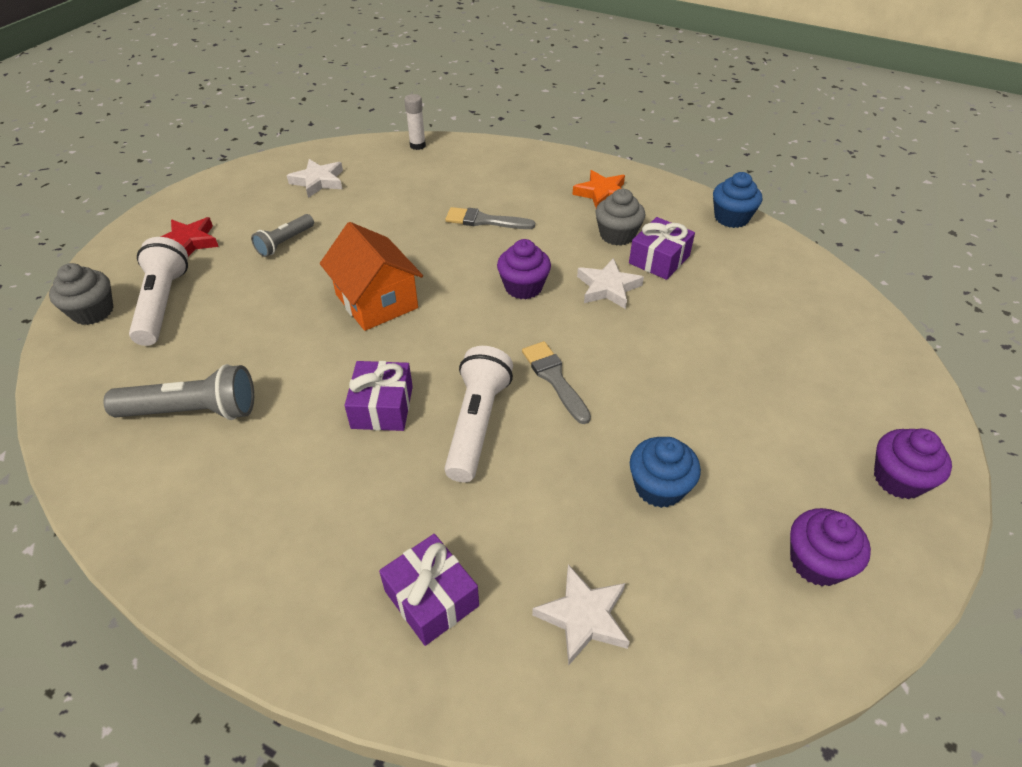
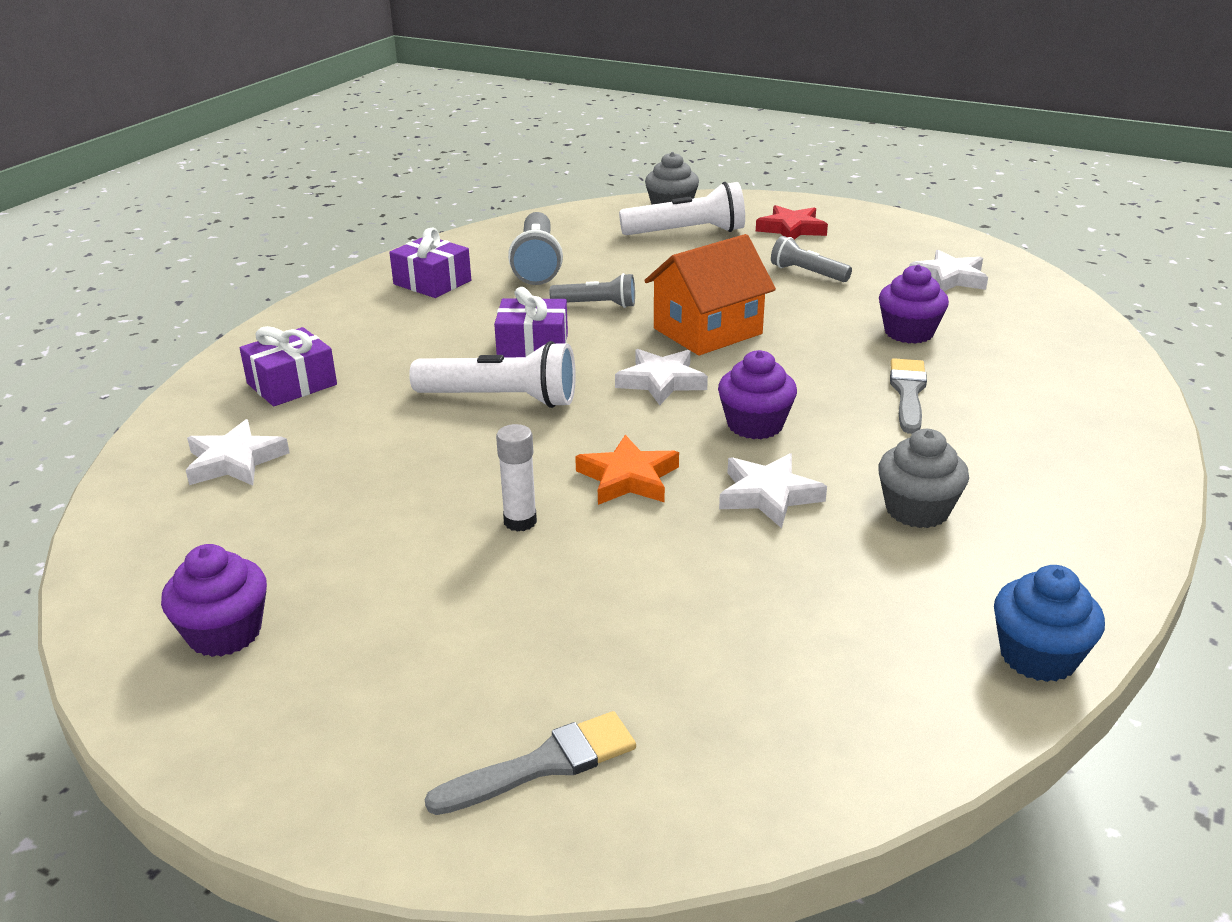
camera: 90 degrees right, 15 degrees down
(307, 366) = (597, 305): none -> grey flashlight
(417, 145) = (1091, 334): white glue stick -> white glue stick (520, 521)
(457, 329) = (661, 381): none -> white star
(554, 378) = (571, 448): grey brush -> grey brush (543, 764)
(602, 194) = (1044, 499): orange star -> orange star (628, 478)
(659, 259) = (859, 551): purple gift -> purple gift (432, 282)
(659, 487) = (378, 517): blue cupcake -> none
(898, 479) = (328, 751): purple cupcake -> purple cupcake (908, 332)

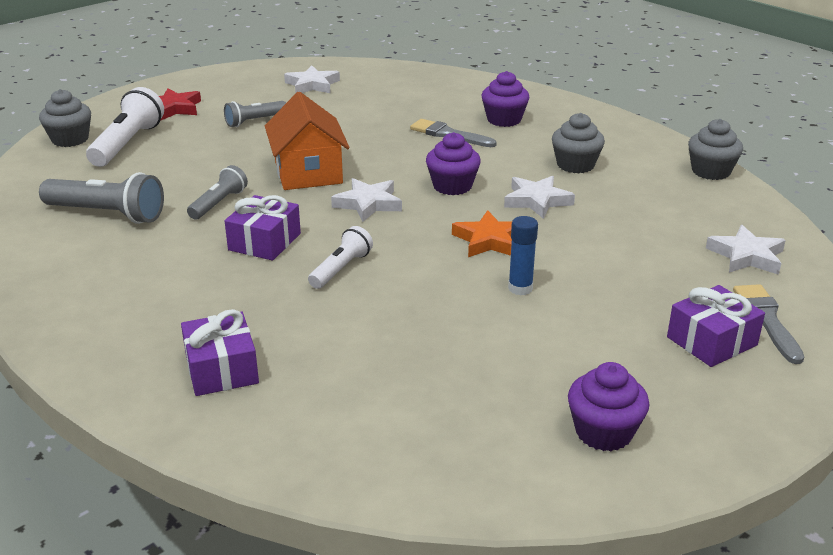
camera: 70 degrees left, 0 degrees up
(235, 461) = (346, 413): white star -> white star (746, 256)
(432, 282) = (82, 269): purple gift -> purple gift (712, 341)
(501, 399) = (341, 269): white flashlight -> white flashlight, size x0.61
(520, 521) = (520, 288): white glue stick -> blue glue stick
(908, 332) = (374, 115): purple cupcake -> purple cupcake (504, 120)
(1038, 656) = (711, 171): blue cupcake -> grey cupcake

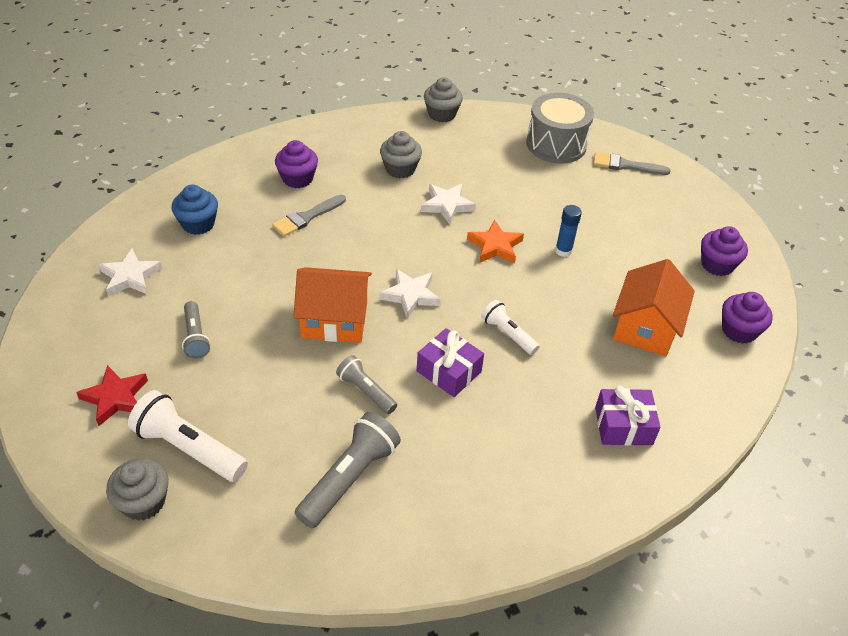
camera: 75 degrees left, 15 degrees up
(398, 94) = (198, 224): none -> blue cupcake
(411, 371) = (645, 328): none -> orange house
(452, 186) = (403, 241): purple cupcake -> purple cupcake (739, 330)
(712, 341) = (642, 194): purple gift -> none
(746, 256) = (556, 144): white star -> grey drum

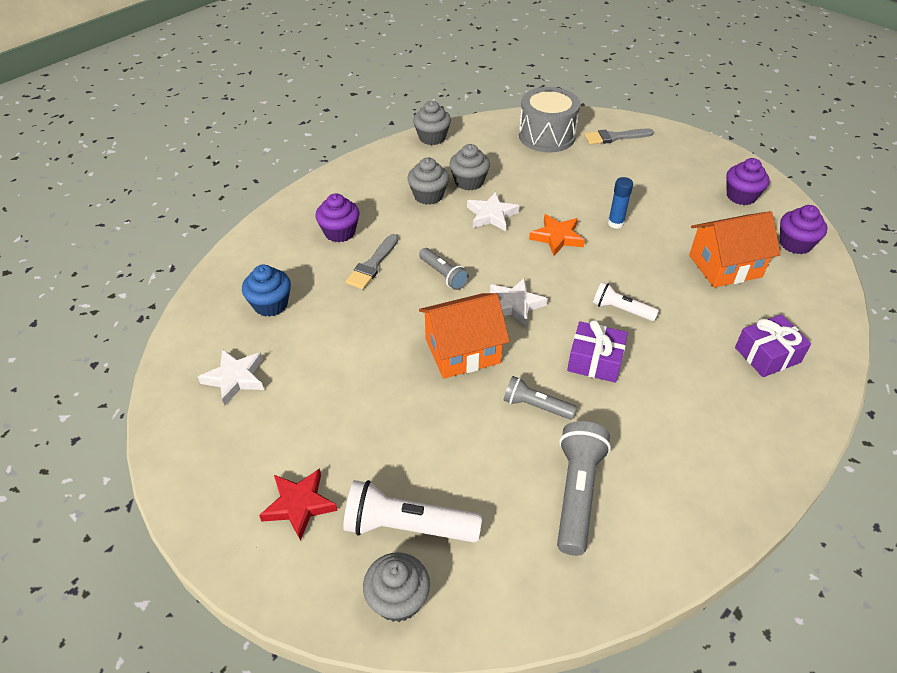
camera: 20 degrees left, 0 degrees up
(195, 337) = (341, 414): grey flashlight -> grey flashlight (443, 275)
(447, 167) = (469, 182): none -> grey cupcake
(645, 328) = (725, 266): orange house -> orange house turned 75 degrees clockwise

